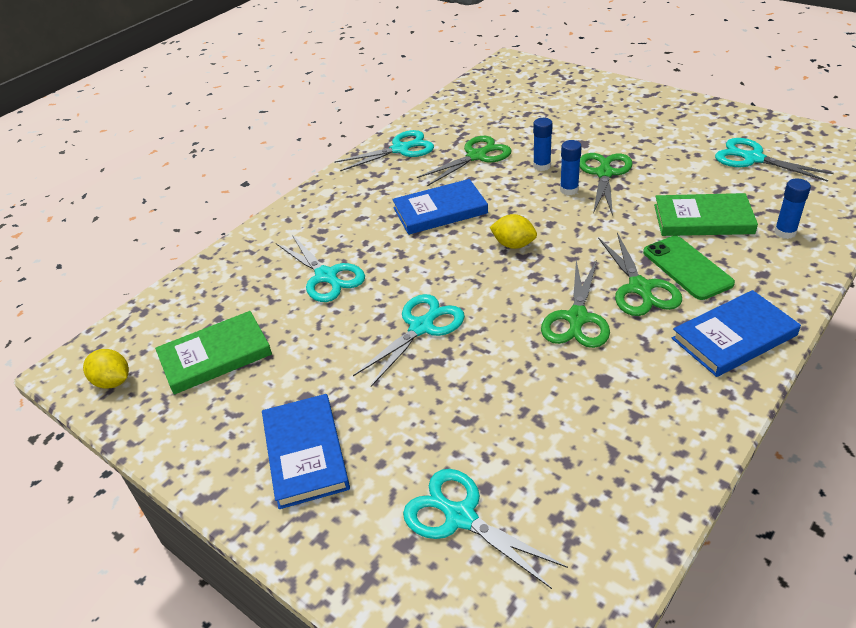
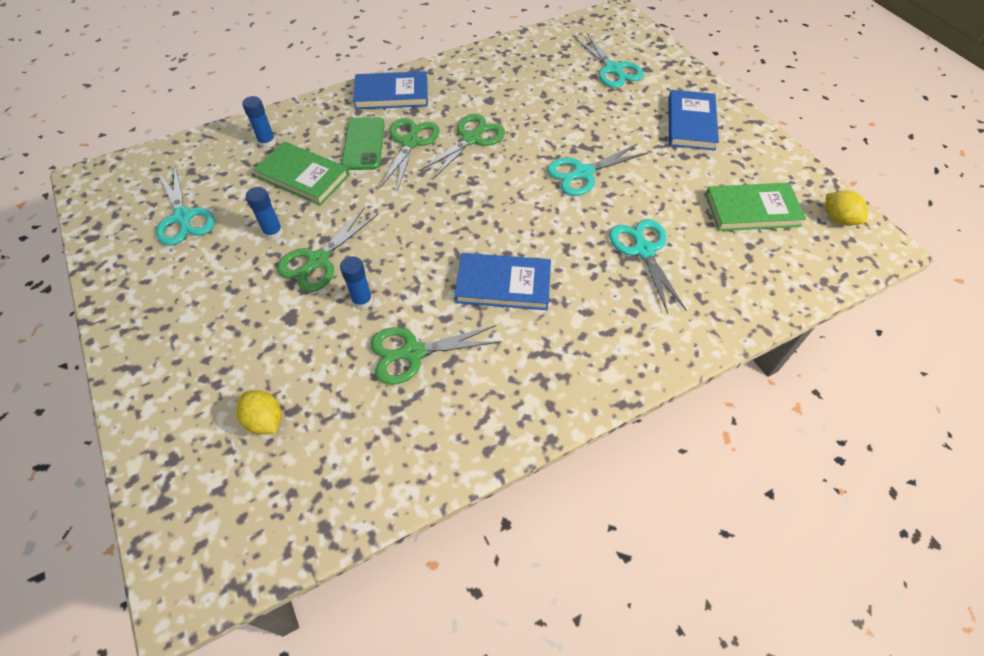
camera: 160 degrees left, 15 degrees up
(401, 149) = (489, 416): turquoise scissors -> none
(513, 245) = (466, 215): yellow lemon -> yellow lemon (265, 420)
(569, 190) = (368, 255): blue glue stick -> blue glue stick (273, 232)

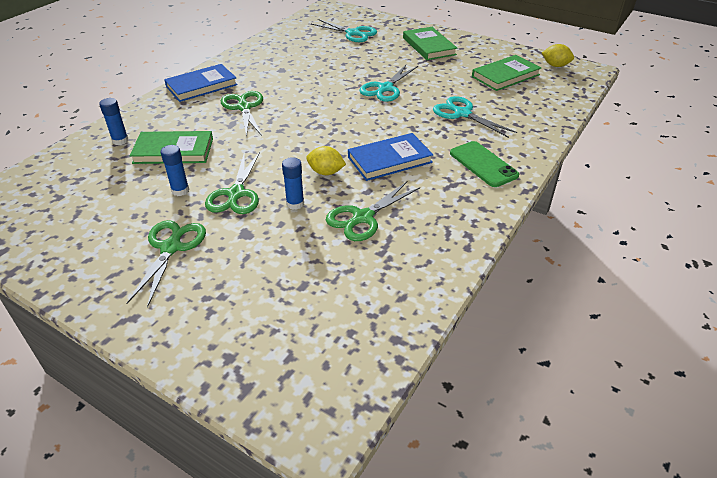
camera: 30 degrees left, 15 degrees down
(183, 218) = (86, 208): turquoise scissors -> none
(265, 420) = (286, 300): yellow lemon -> yellow lemon (326, 172)
(363, 144) = (206, 118): green phone -> green phone (483, 164)
(471, 138) = (289, 93): green scissors -> green scissors (171, 247)
(690, 123) = (429, 46): blue book -> green book

